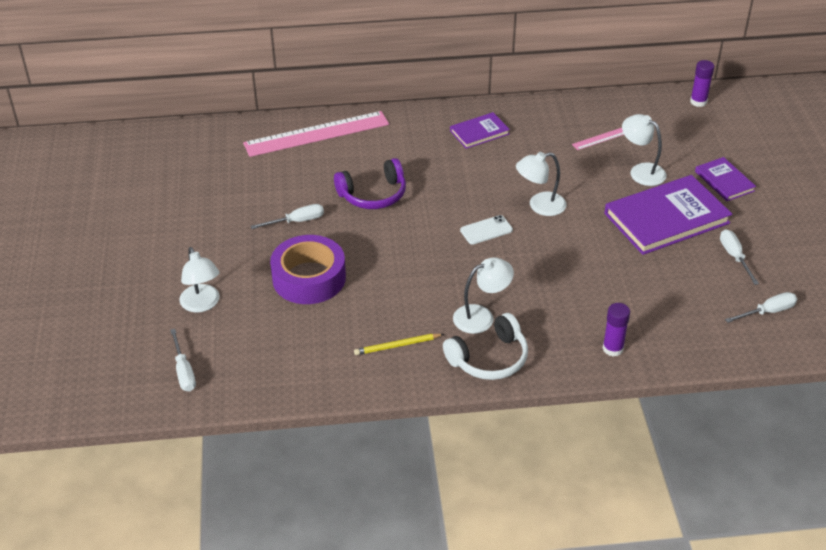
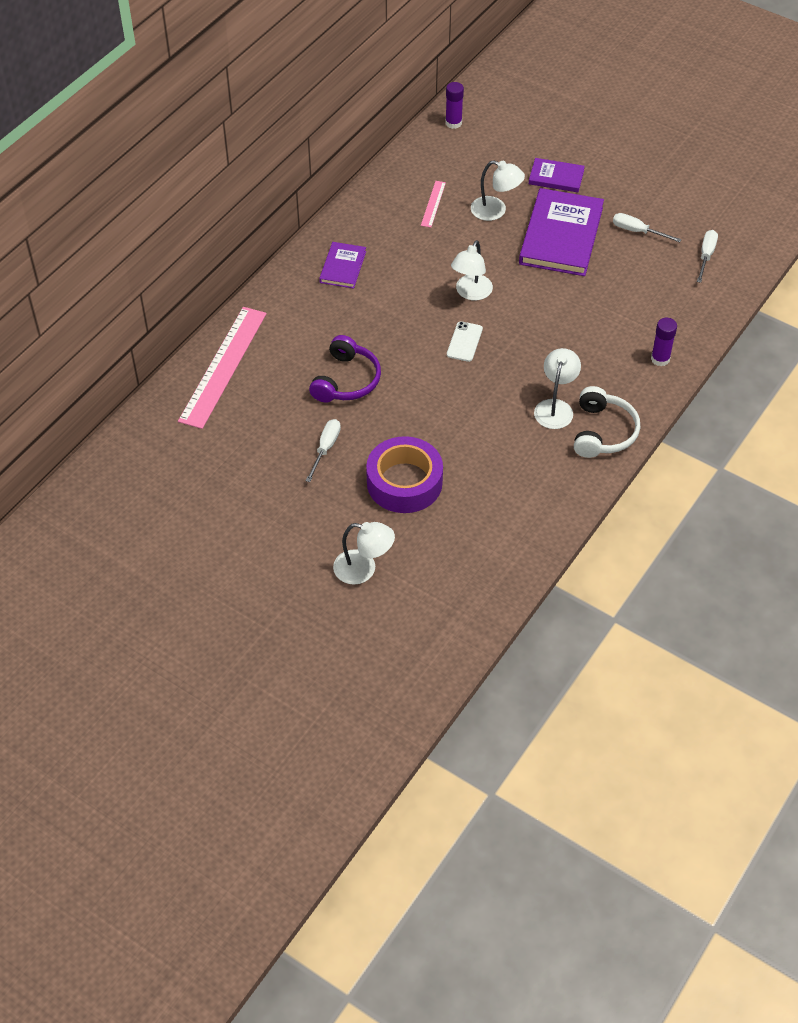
camera: 50 degrees left, 10 degrees up
(184, 371) = (432, 625): white screwdriver -> none
(397, 346) = (536, 476): yellow pencil -> none
(641, 171) = (495, 211): white lamp -> white lamp turned 150 degrees counterclockwise

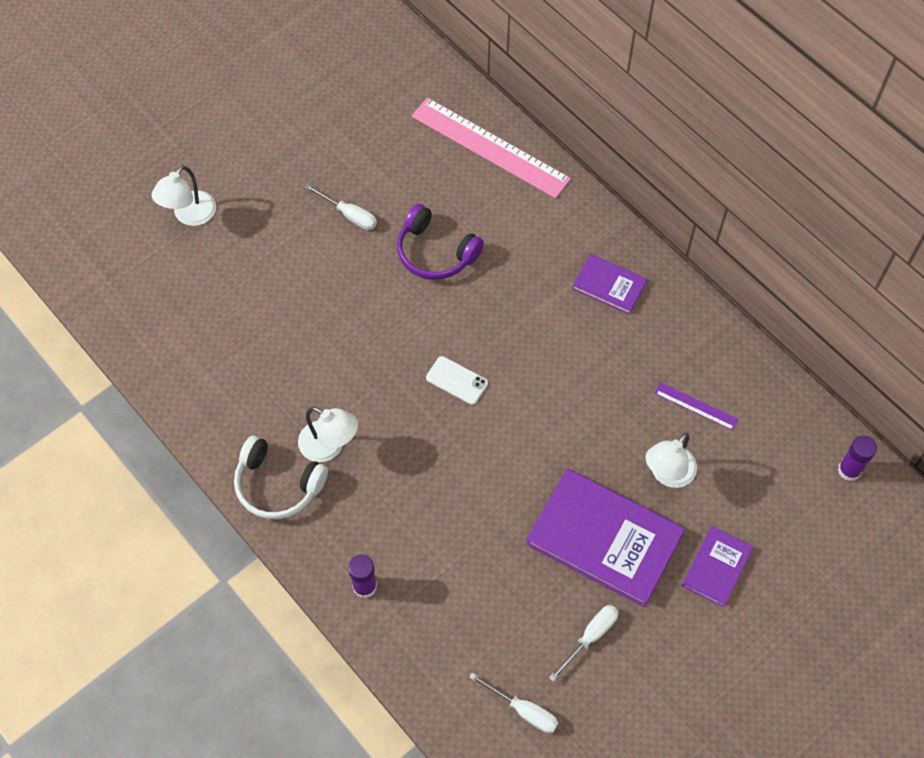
camera: 105 degrees right, 10 degrees up
(404, 482) = (280, 274): purple tape -> none
(433, 204) = (696, 406): pink ruler -> purple ruler
(471, 293) = (532, 408): white lamp -> none

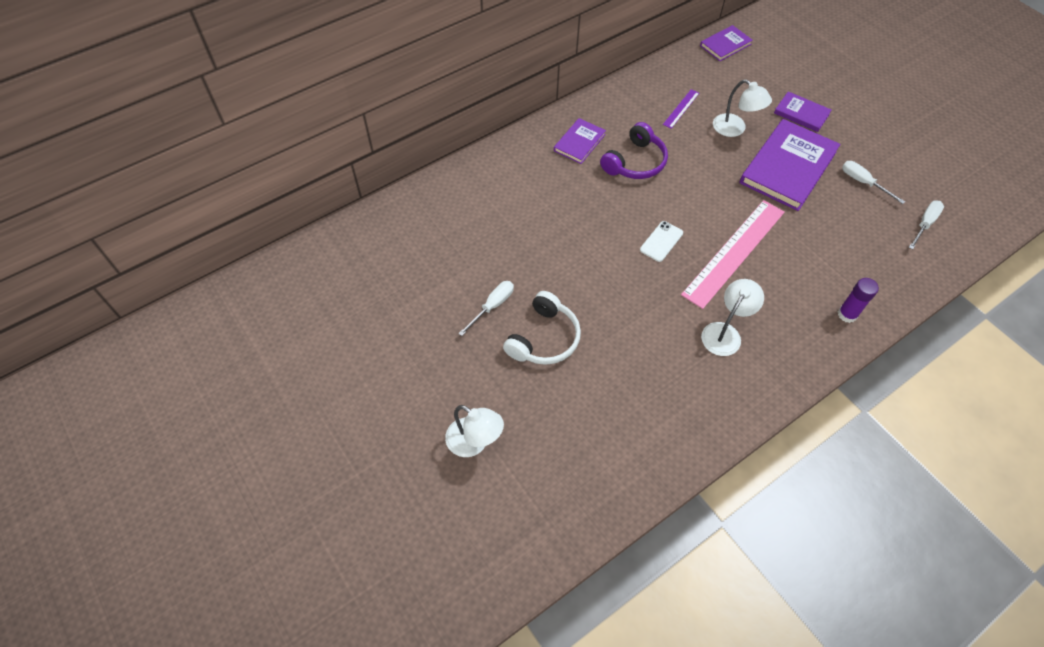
camera: 85 degrees left, 5 degrees down
(277, 485) = (764, 373): white headphones -> white headphones (544, 338)
(435, 253) = (539, 246): purple headphones -> purple headphones (635, 162)
(489, 147) = (438, 202): pink ruler -> pink ruler (734, 252)
(849, 470) = (725, 45): purple glue stick -> purple book

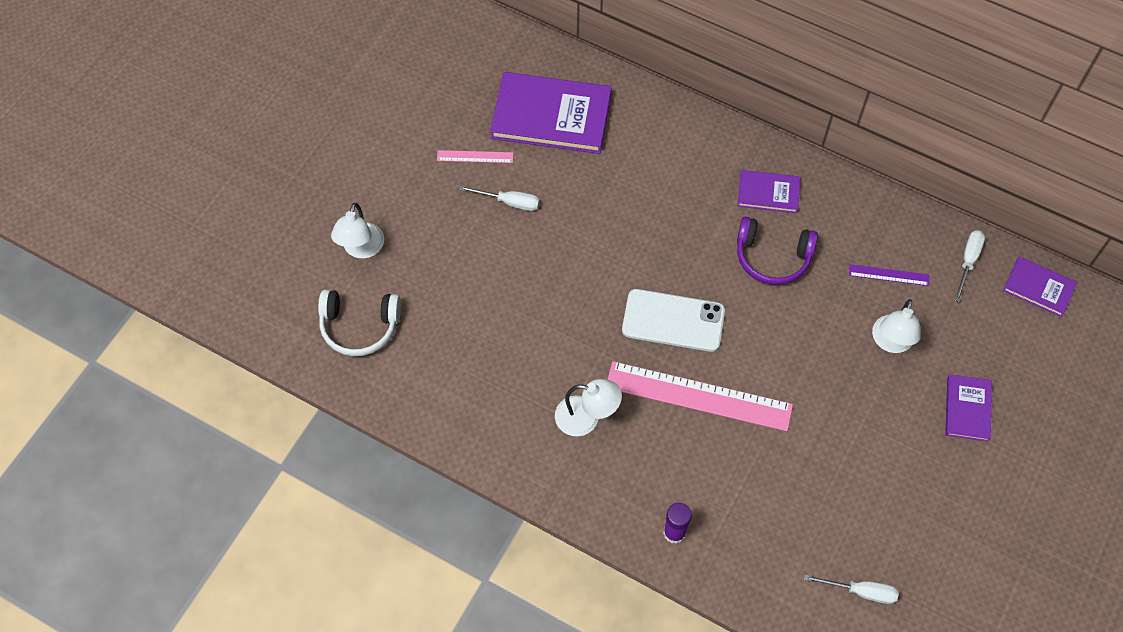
camera: 65 degrees right, 5 degrees up
(431, 313) = (475, 156): none -> pink ruler
(544, 338) = (496, 260): white headphones -> white headphones (359, 327)
(661, 241) = (673, 321): white phone -> white phone, size x1.78
(788, 167) = (863, 417): purple book -> purple book (551, 116)
(863, 182) = (889, 507): white screwdriver -> white screwdriver (968, 261)

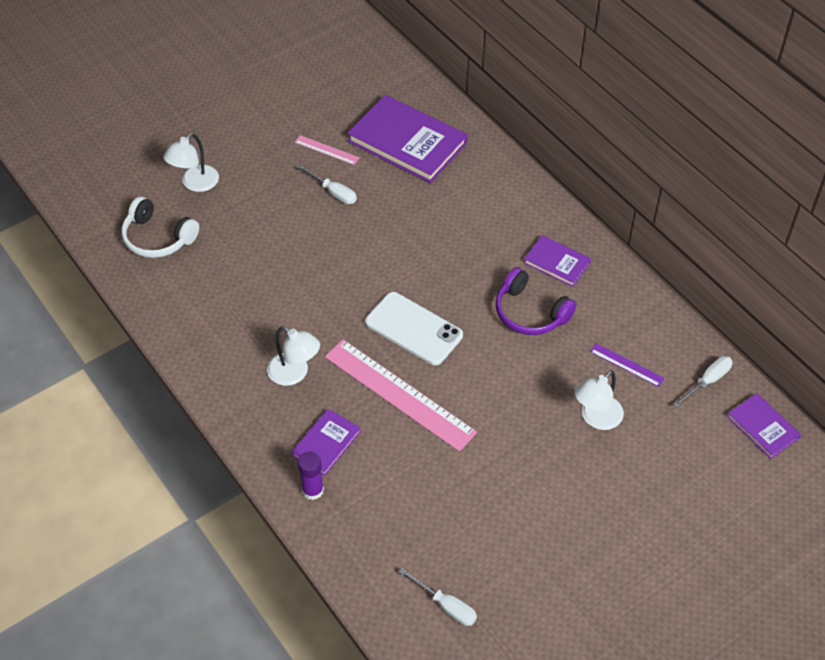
camera: 25 degrees right, 10 degrees down
(967, 409) = (635, 499): purple book -> purple book (326, 443)

